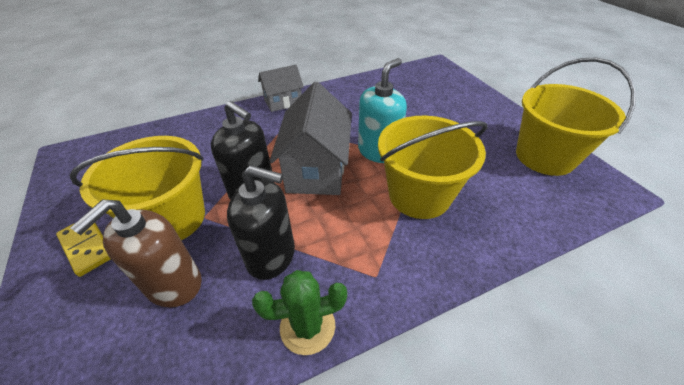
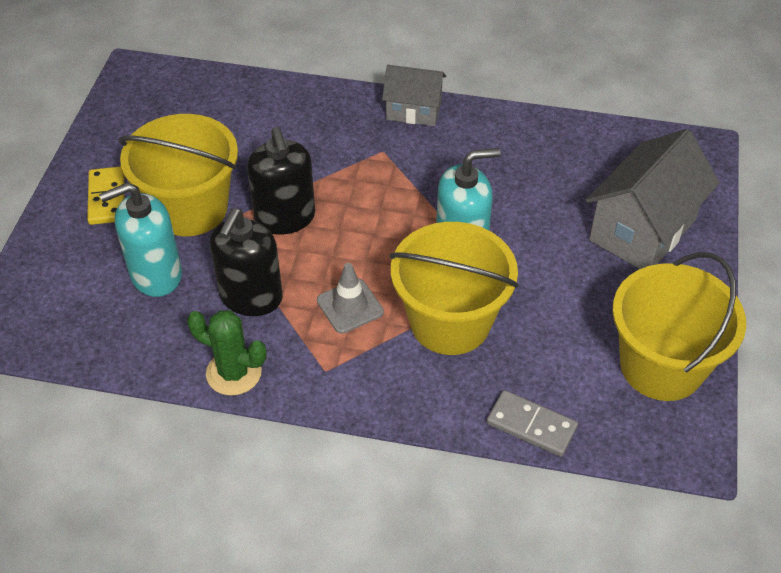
camera: 35 degrees right, 5 degrees up
(174, 284) = (156, 274): brown soap dispenser -> turquoise soap dispenser
(271, 256) = (251, 297): black soap dispenser -> black soap dispenser turned 60 degrees clockwise
(316, 169) = (370, 230): grey house -> grey house (642, 230)
(349, 221) = (350, 306): none -> grey traffic cone
(534, 228) = (531, 425): none -> grey domino

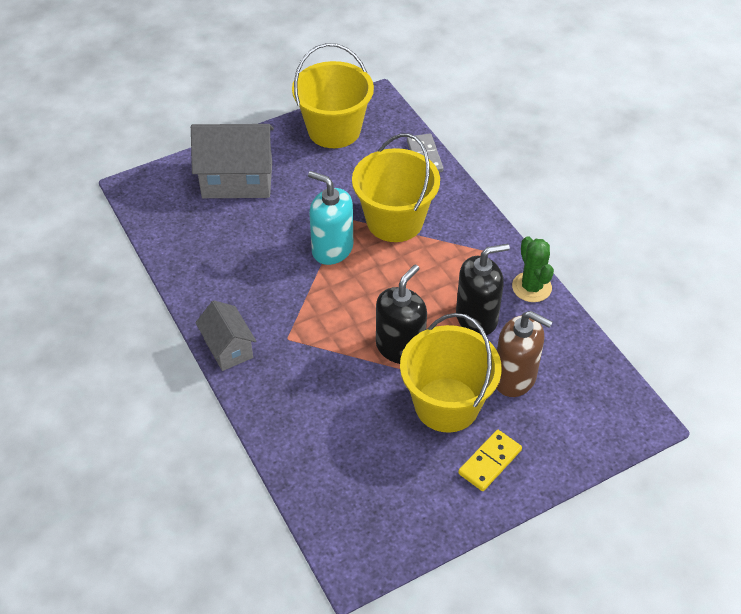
camera: 130 degrees left, 0 degrees up
(156, 274) = (514, 378): turquoise soap dispenser -> brown soap dispenser
(350, 306) = (432, 269): grey traffic cone -> none

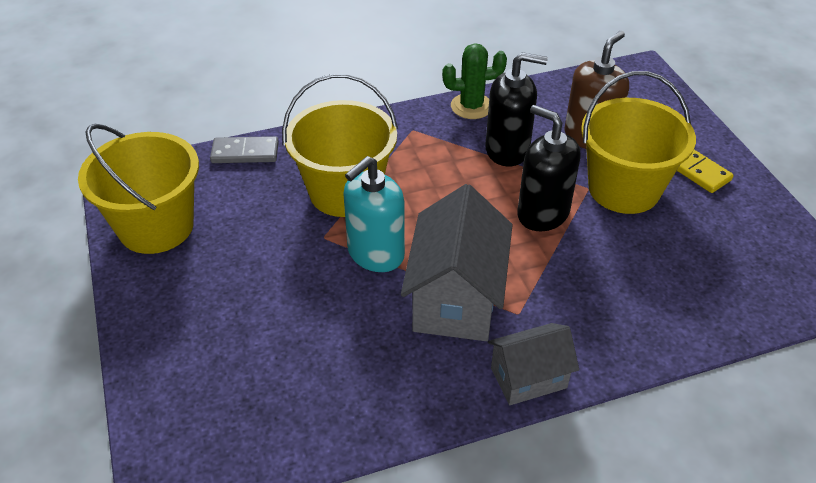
camera: 80 degrees left, 5 degrees down
(237, 180) = (208, 342): grey house -> grey house (456, 298)
(476, 318) = (507, 150): black soap dispenser -> black soap dispenser turned 105 degrees clockwise

